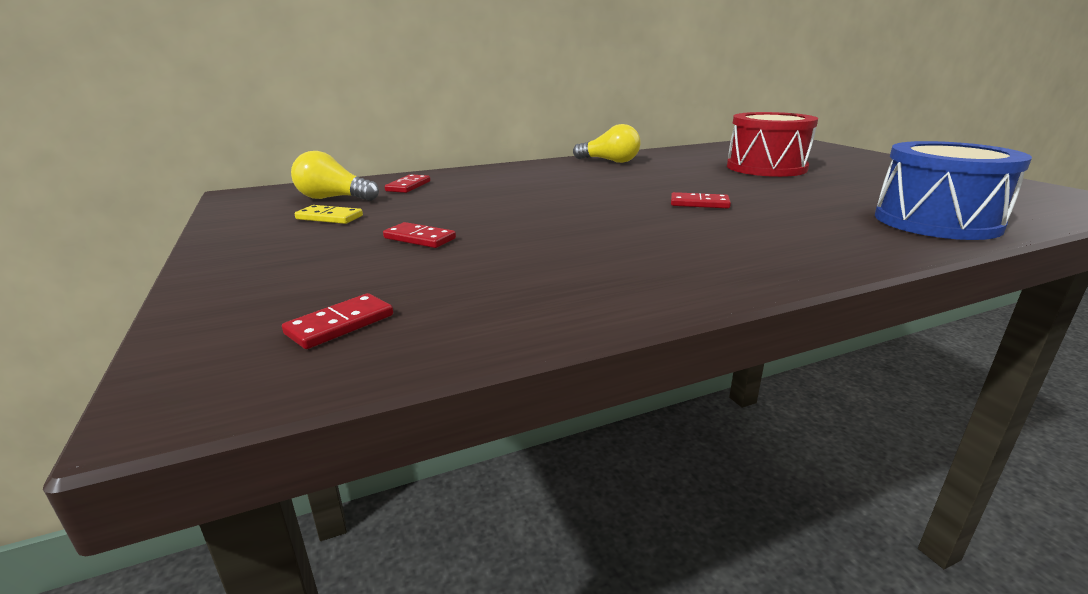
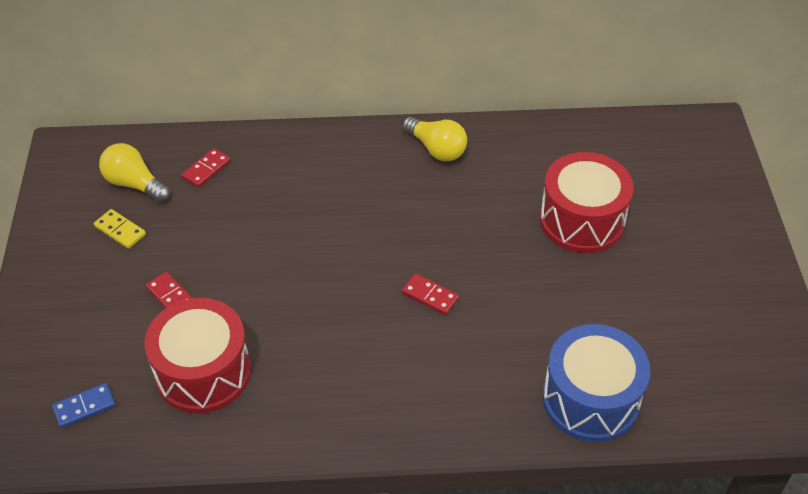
camera: 20 degrees right, 25 degrees up
(340, 324) = (84, 407): red domino -> blue domino
(504, 272) = (203, 372): none -> red drum

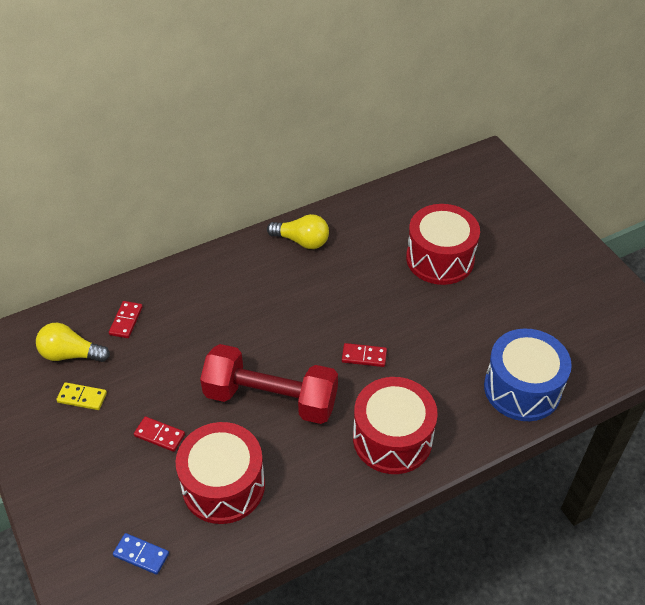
camera: 25 degrees left, 0 degrees up
(84, 407) = (141, 555): blue domino -> blue domino turned 75 degrees clockwise
(304, 302) = (271, 398): none -> red dumbbell
(408, 395) = (392, 438): none -> red drum

